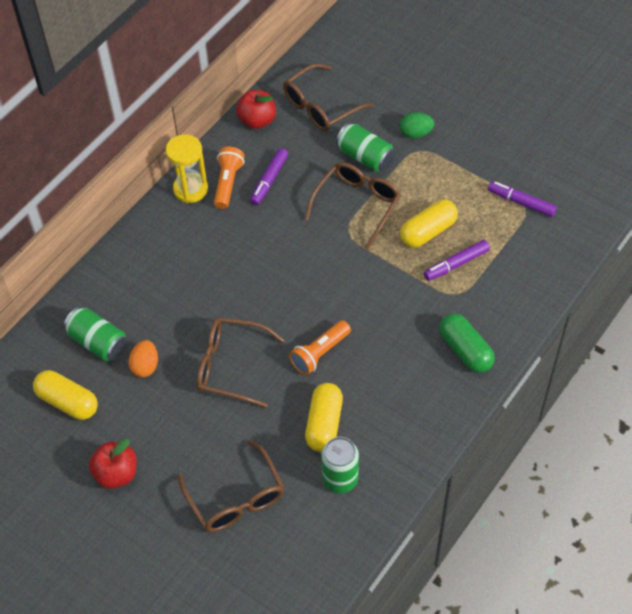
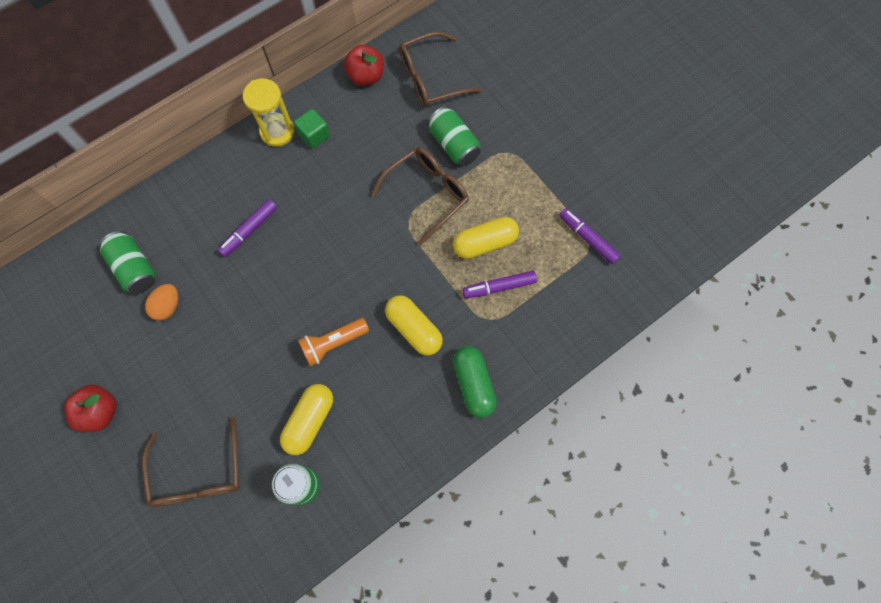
camera: 15 degrees right, 15 degrees up
(68, 402) = (84, 322): yellow capsule -> yellow capsule (414, 329)
(228, 183) = (314, 135): orange flashlight -> green cube
(231, 366) = (246, 331): brown glasses -> none
(269, 180) = (353, 143): purple marker -> purple marker (249, 230)
(416, 133) = (512, 133): green egg -> none

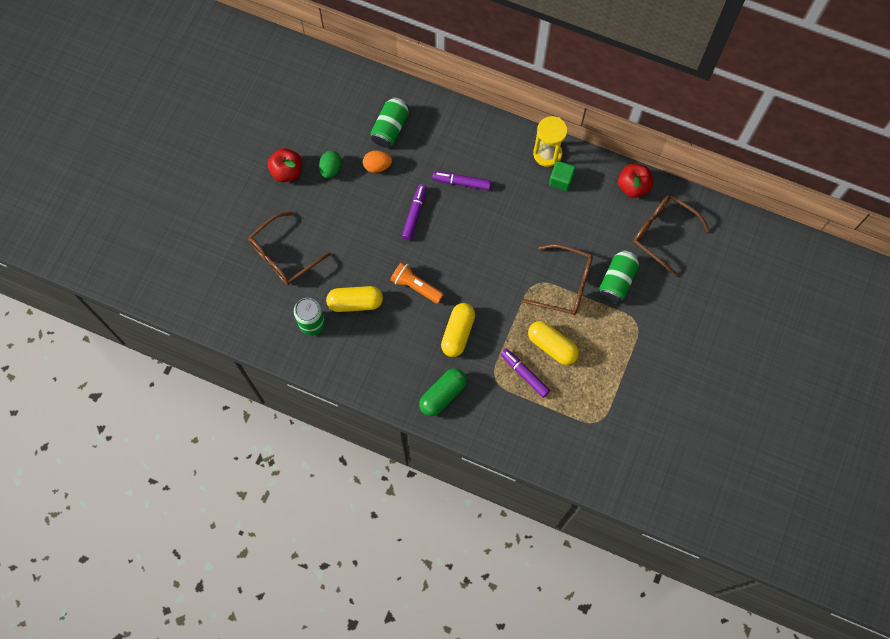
camera: 60 degrees right, 0 degrees up
(134, 359) = (331, 169): none -> green egg
(588, 238) = (602, 417): purple marker -> purple marker (414, 214)

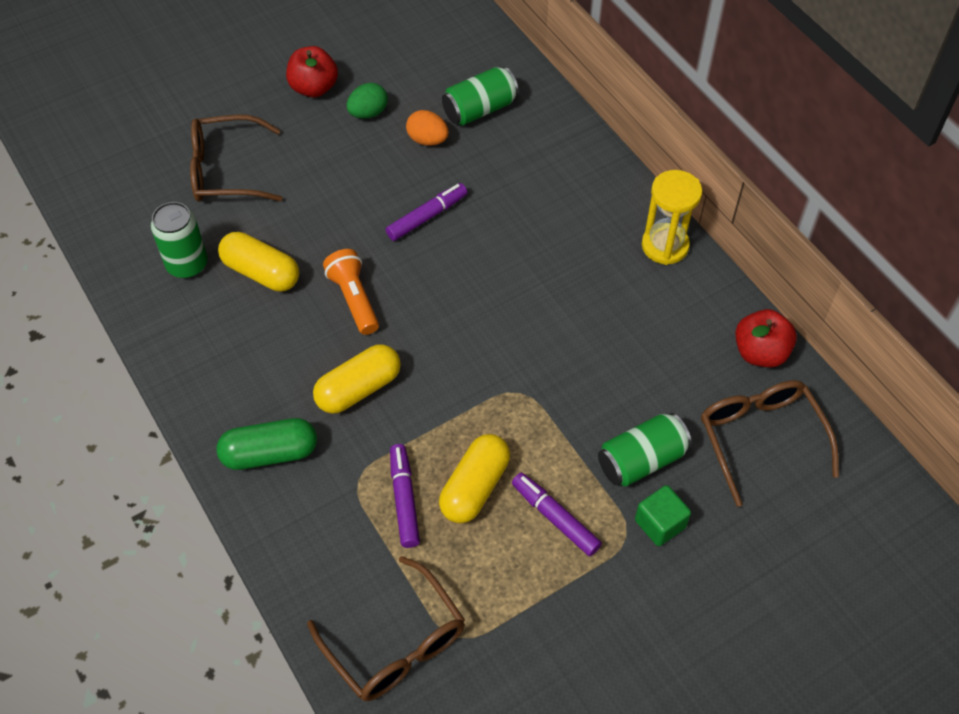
camera: 35 degrees right, 15 degrees down
(461, 182) = (519, 215): purple marker -> purple marker (555, 517)
(552, 346) = (475, 487): yellow capsule -> yellow capsule turned 45 degrees clockwise
(561, 180) = (659, 287): green cube -> green cube (660, 524)
(564, 284) = (559, 418): brown glasses -> brown glasses (395, 642)

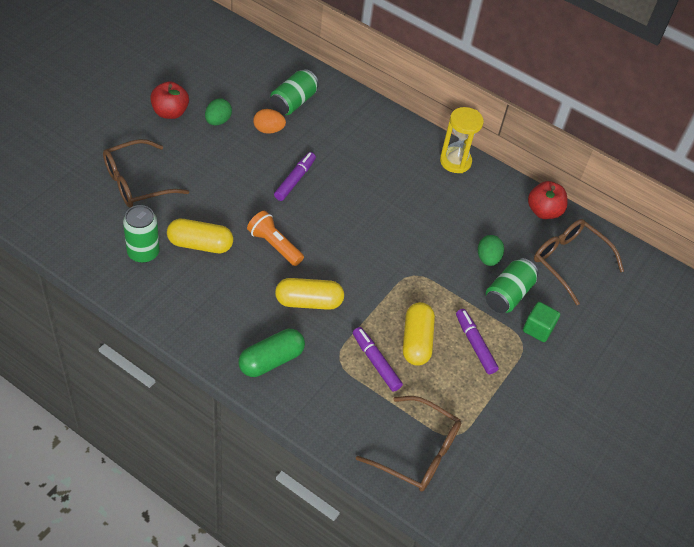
camera: 30 degrees left, 5 degrees down
(359, 389) = (308, 302): yellow capsule -> yellow capsule turned 60 degrees clockwise
(555, 517) = (475, 344): purple marker -> purple marker turned 45 degrees clockwise
(639, 399) = (488, 258): none -> green egg

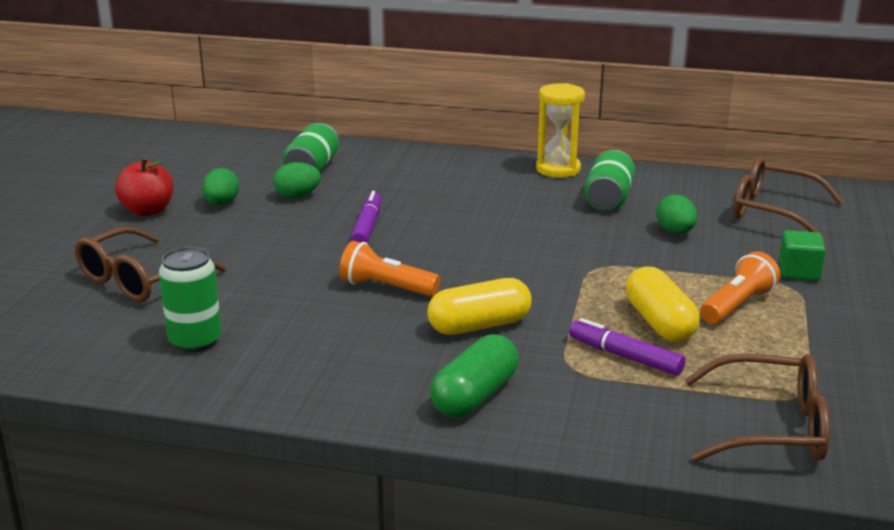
camera: 15 degrees left, 25 degrees down
(200, 244) = (277, 312): yellow capsule -> none
(268, 130) = (297, 196): orange egg -> green egg
(475, 344) = (737, 305): purple marker -> orange flashlight
(508, 295) = (731, 254): green can -> green can (608, 199)
(543, 211) = (700, 182): red apple -> none

